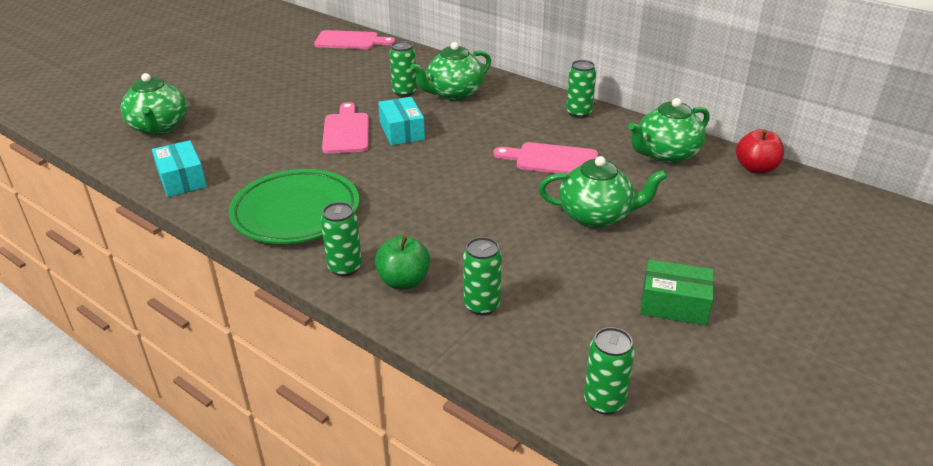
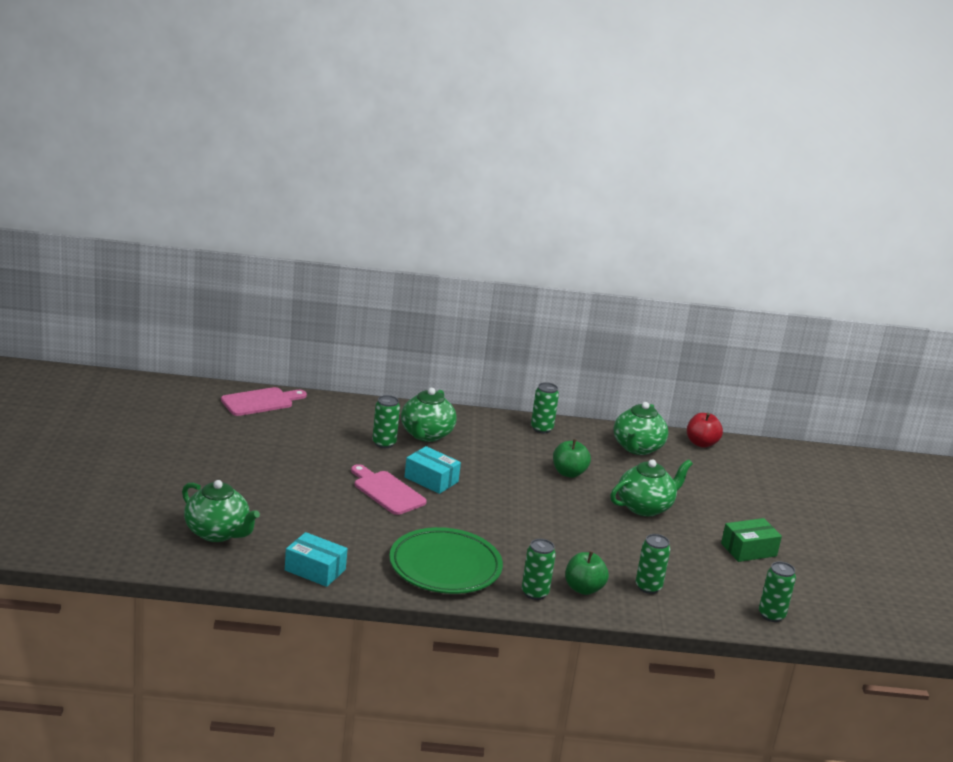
camera: 40 degrees left, 10 degrees down
(552, 160) = (569, 473): pink cutting board -> green apple

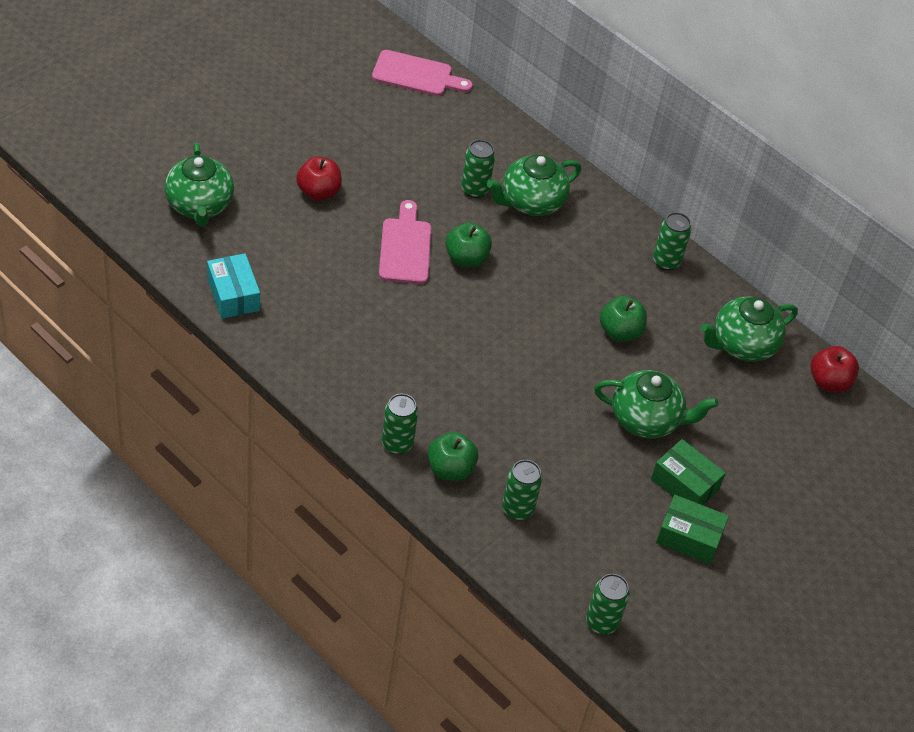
camera: 40 degrees right, 25 degrees up
(288, 488) = (318, 192): none -> red apple
(431, 479) = (466, 258): turquoise box -> green apple
(445, 567) = (351, 363): green plate -> none
(709, 526) = (684, 484): none -> green box

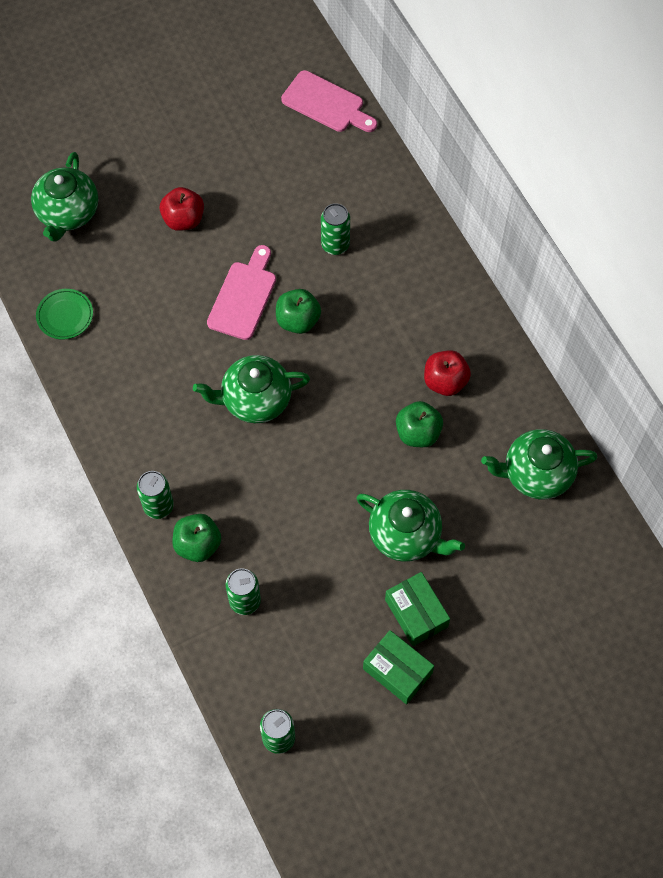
camera: 25 degrees right, 15 degrees up
(233, 295) = (65, 316): turquoise box -> green plate
(531, 202) = (385, 270): green teapot -> green teapot (255, 400)
(666, 261) = (496, 364): green can -> none
(829, 381) = (609, 534): red apple -> red apple (445, 381)

